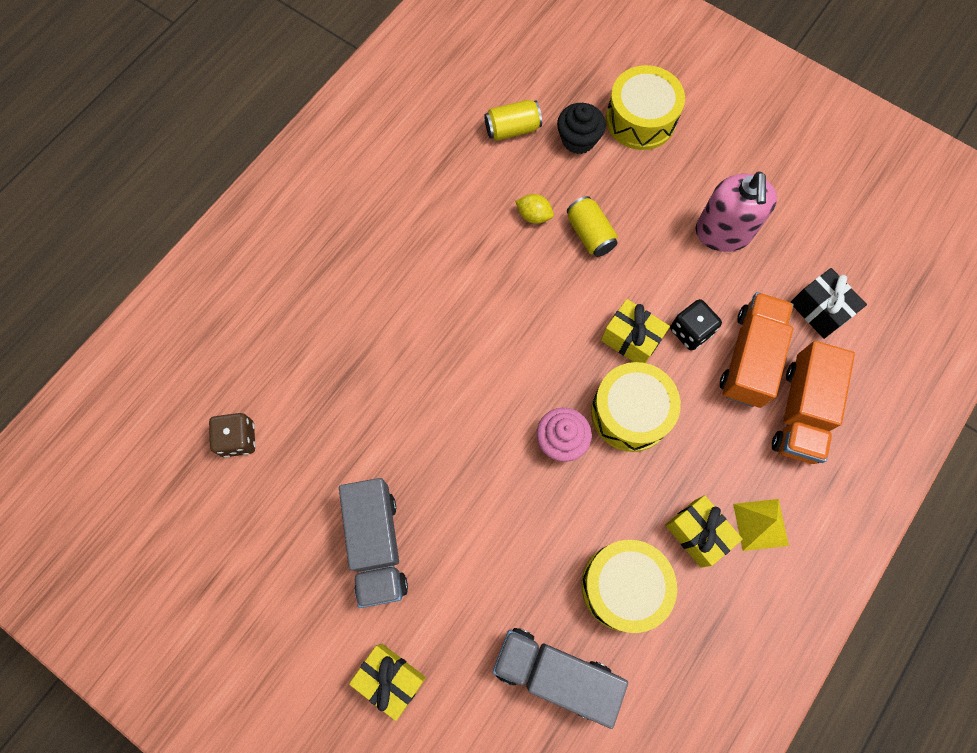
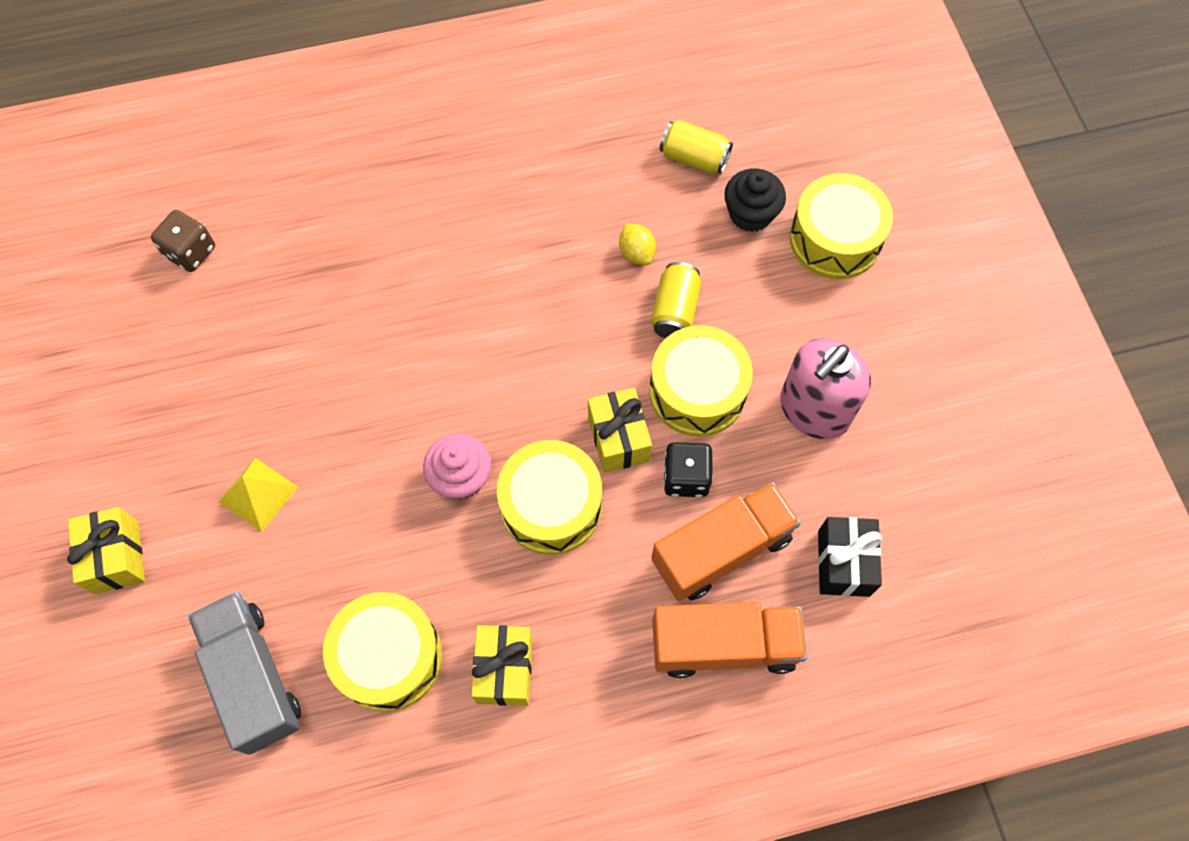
camera: 40 degrees right, 5 degrees down
(377, 545) = (214, 435): grey truck -> none
(648, 273) = (697, 391): none -> yellow drum
(760, 524) = (575, 715): yellow pyramid -> yellow pyramid (258, 494)
(801, 412) = (724, 645): orange truck -> orange truck turned 150 degrees counterclockwise

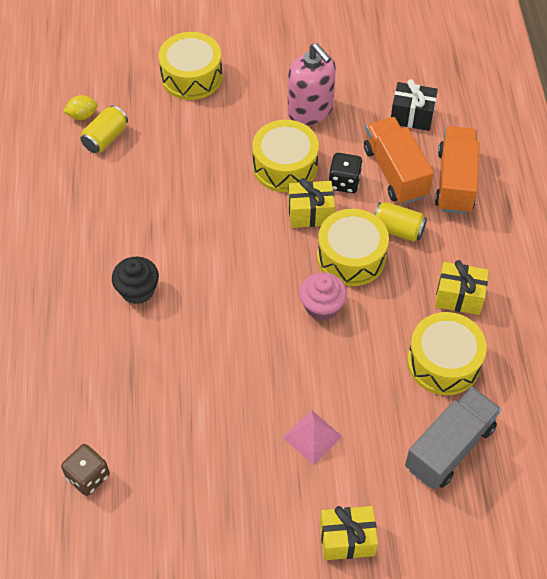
camera: 80 degrees left, 10 degrees down
(253, 677) = (449, 447): grey truck -> grey truck turned 150 degrees clockwise
(258, 494) = (312, 436): yellow pyramid -> pink pyramid
(636, 253) = (173, 182): yellow lemon -> yellow lemon (82, 115)
(674, 310) = (223, 168): yellow can -> yellow can (397, 229)
(750, 214) = (160, 116): black cupcake -> black cupcake (137, 290)

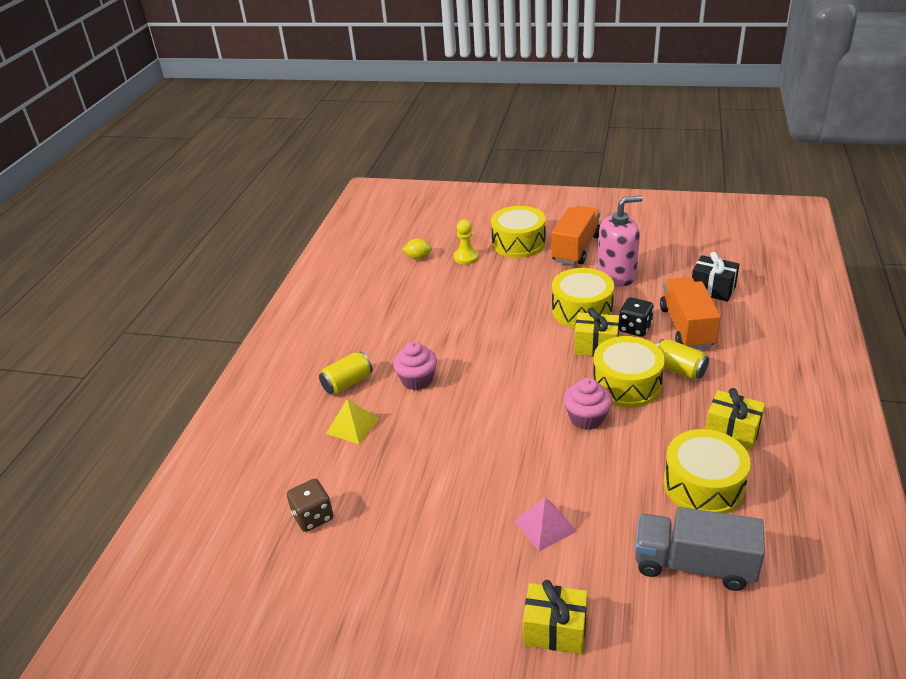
camera: 20 degrees right, 20 degrees down
(89, 362) = (352, 426): none -> yellow pyramid
(105, 138) = (431, 274): yellow can -> yellow can (347, 383)
(137, 290) = (417, 380): black cupcake -> pink cupcake
(138, 107) = (466, 257): none -> yellow pawn
(310, 110) = (616, 275): pink soap dispenser -> pink soap dispenser turned 90 degrees counterclockwise
(449, 447) = (693, 564): grey truck -> grey truck turned 135 degrees counterclockwise
(455, 181) = (746, 341): orange truck -> orange truck (576, 248)

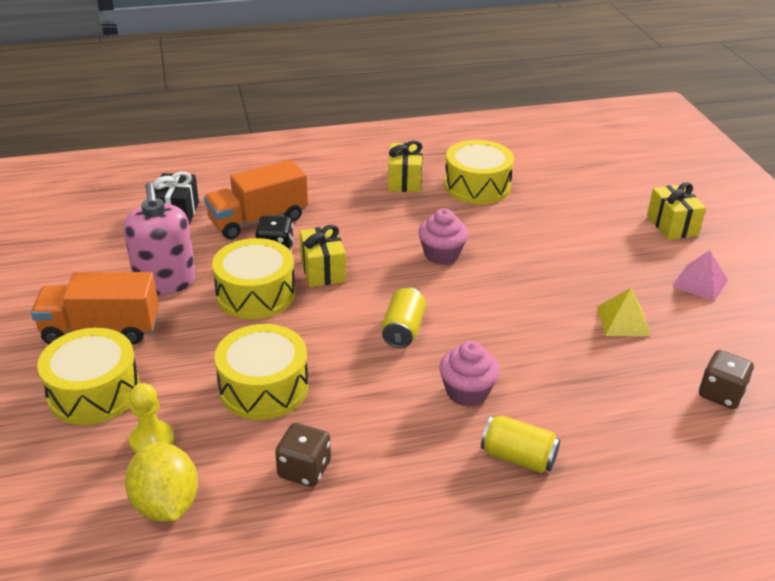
camera: 120 degrees left, 0 degrees up
(352, 426) = (583, 419): yellow pyramid -> yellow pyramid (623, 321)
(405, 301) = (304, 470): none -> brown dice
(418, 257) = (166, 504): yellow lemon -> yellow lemon, size x1.76
(545, 525) = (588, 250): pink pyramid -> pink pyramid (700, 283)
(616, 275) = (165, 282): pink soap dispenser -> pink soap dispenser turned 150 degrees counterclockwise
(626, 384) = (375, 240): yellow drum -> yellow drum (263, 387)
(679, 370) = (334, 215): yellow can -> yellow can (403, 330)
(693, 564) = (558, 181): grey truck -> none

